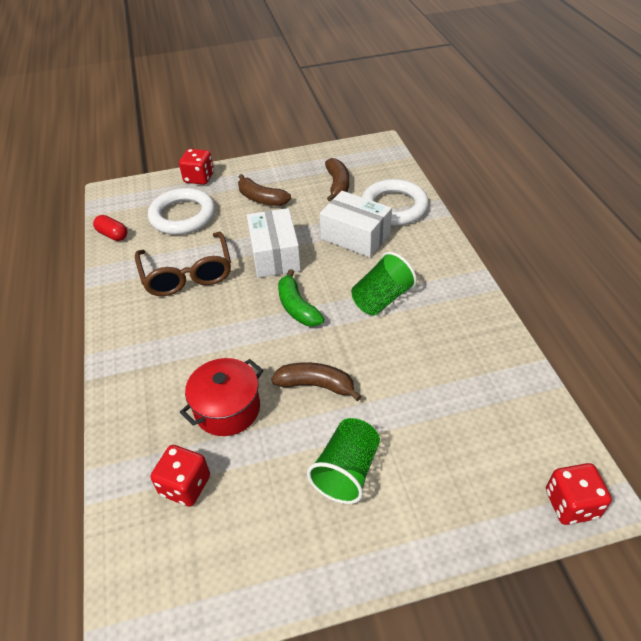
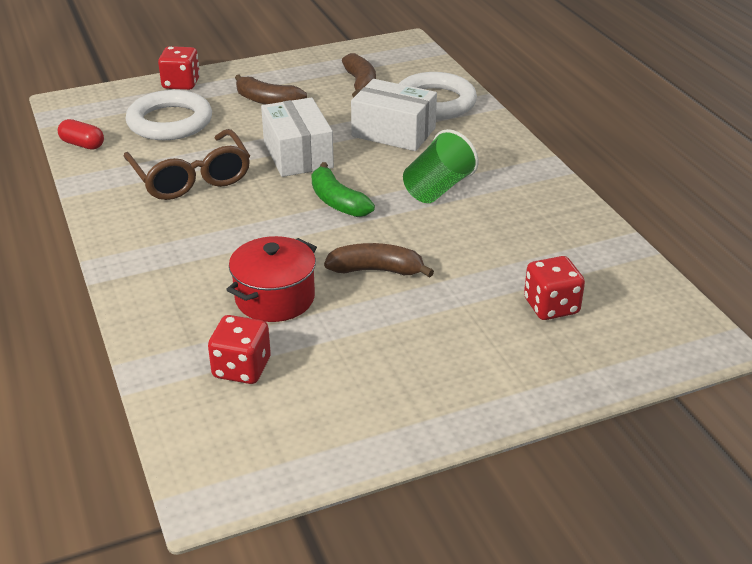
camera: 10 degrees left, 10 degrees down
(347, 471) = (429, 341): green cup -> none
(571, 504) = (682, 349): red dice -> red dice (551, 306)

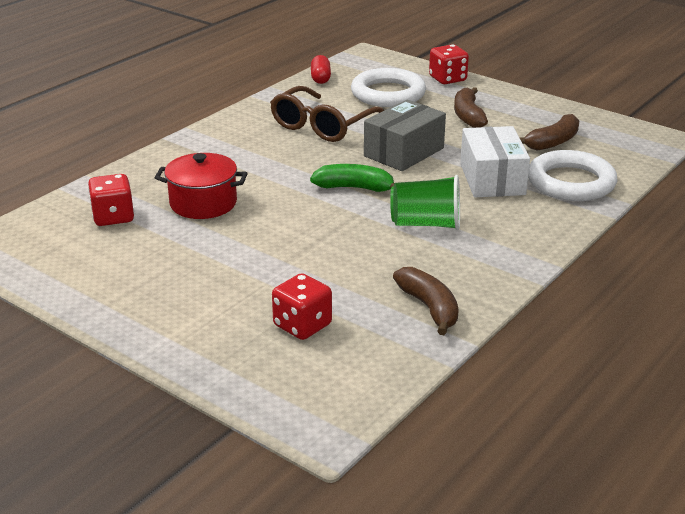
camera: 60 degrees right, 5 degrees down
(298, 154) = (404, 152): white box -> grey box
(337, 201) = (355, 188): green banana -> green banana turned 75 degrees clockwise
(377, 270) = (277, 232): brown banana -> brown banana (429, 308)

